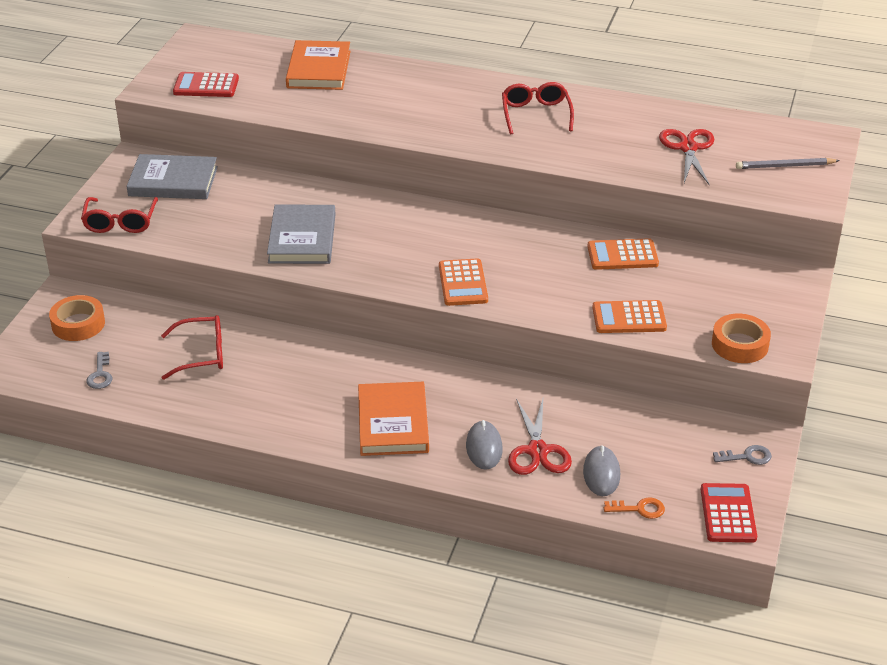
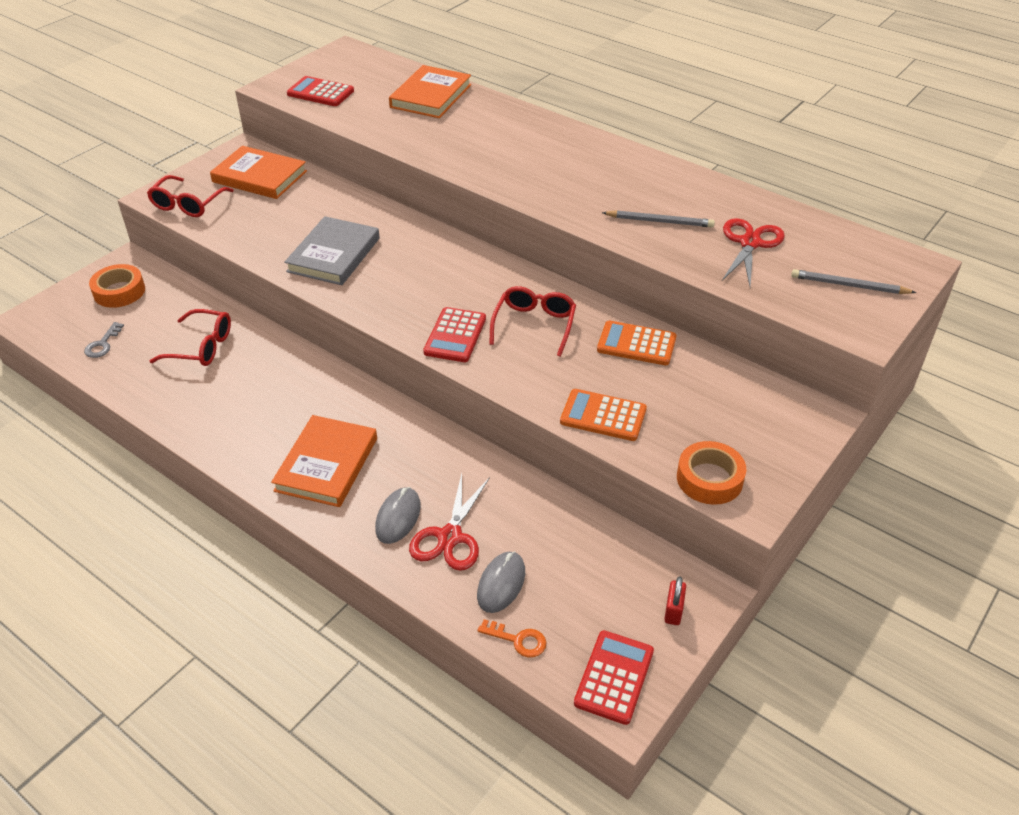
camera: 20 degrees right, 5 degrees up
(173, 181) = (259, 177): grey book -> orange book
(463, 283) = (455, 335): orange calculator -> red calculator
(536, 114) = (610, 177): red glasses -> red glasses (534, 325)
(602, 145) = (659, 221): none -> grey pencil
(747, 457) = (673, 611): grey key -> red padlock

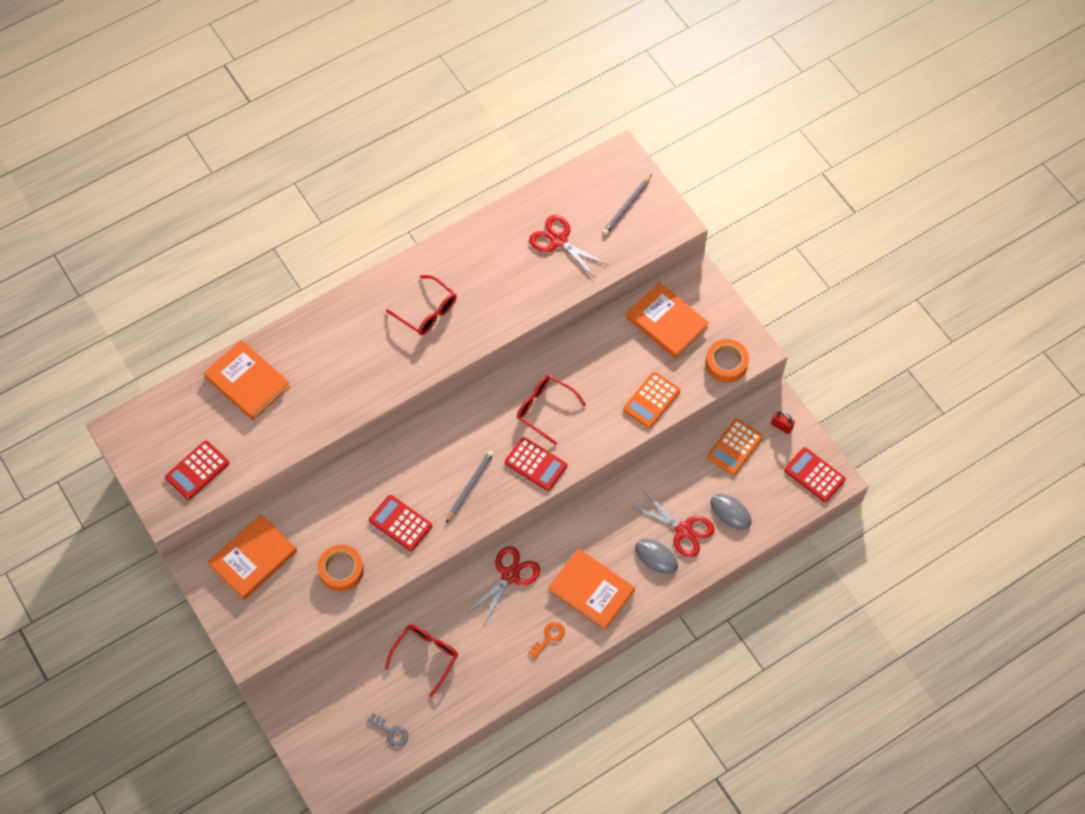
camera: 70 degrees left, 20 degrees up
(119, 291) = (322, 713): orange tape -> orange tape (341, 570)
(188, 204) = (273, 625): red glasses -> red glasses (427, 311)
(323, 387) = (510, 575): none -> red scissors
(334, 255) = (400, 523): grey book -> red calculator
(518, 640) = (774, 516): orange key -> orange key (549, 637)
(636, 344) = (590, 353): orange calculator -> orange calculator (735, 447)
(659, 221) = (509, 285): grey pencil -> grey pencil (470, 486)
(729, 402) = (666, 322): none -> orange book

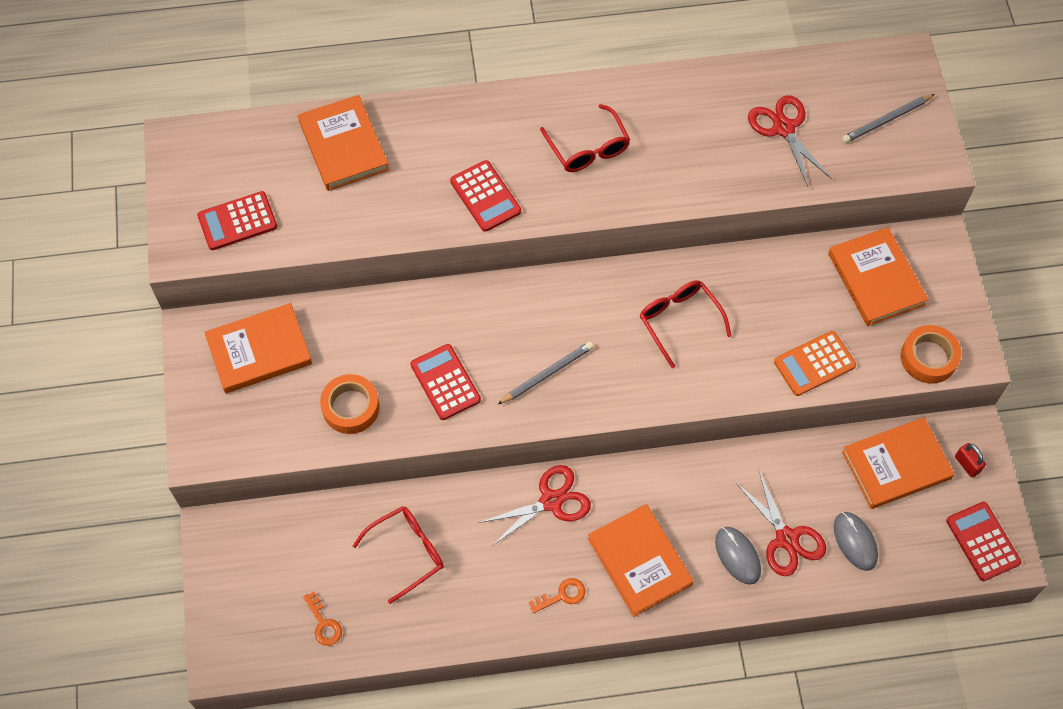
camera: 25 degrees right, 0 degrees up
(391, 732) = (323, 623): grey key -> orange key
(536, 464) = (637, 381): red calculator -> red calculator (485, 196)
(735, 447) = (896, 465): orange calculator -> orange book

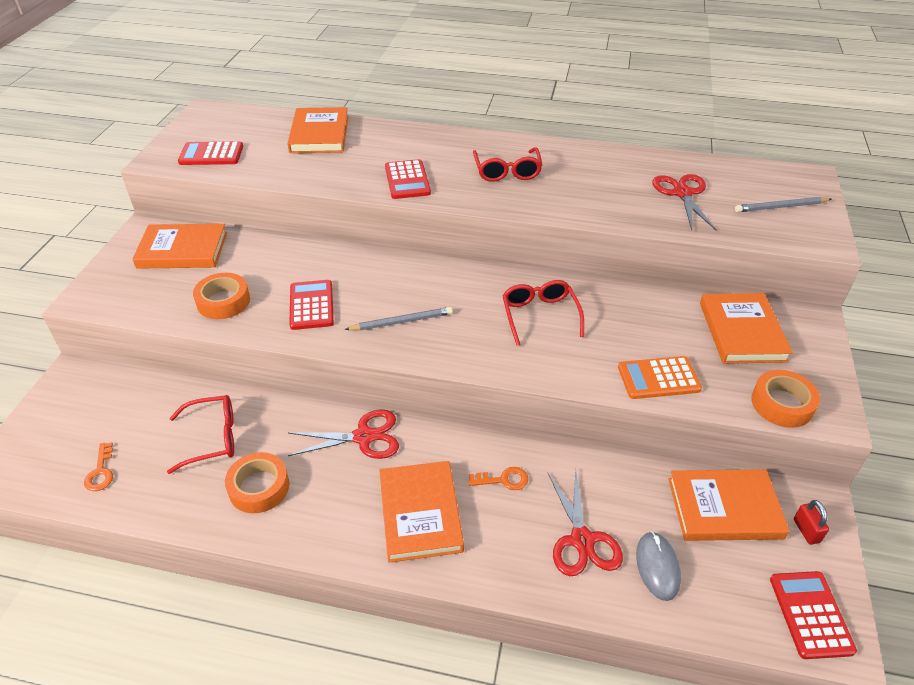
camera: 20 degrees right, 20 degrees down
(482, 587) = (259, 487): none -> orange tape
(562, 595) = (329, 519): orange key -> orange key (503, 480)
(737, 556) = (523, 540): grey mouse -> none

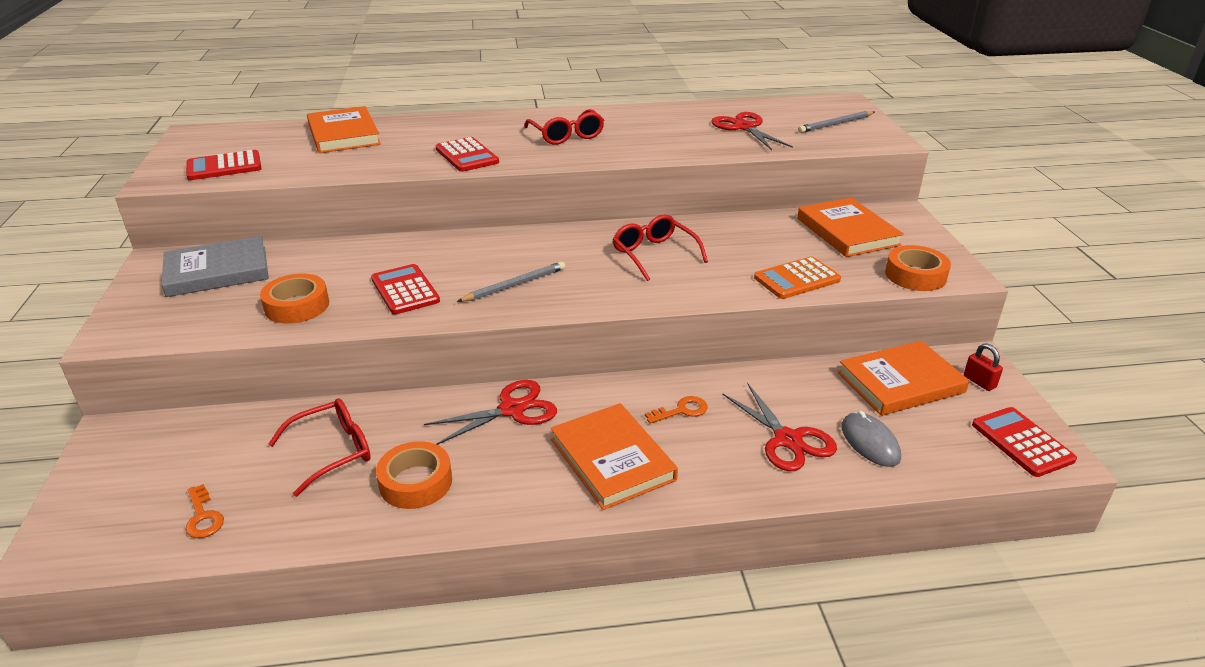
camera: 20 degrees left, 10 degrees down
(182, 250) = (217, 271): orange book -> grey book

